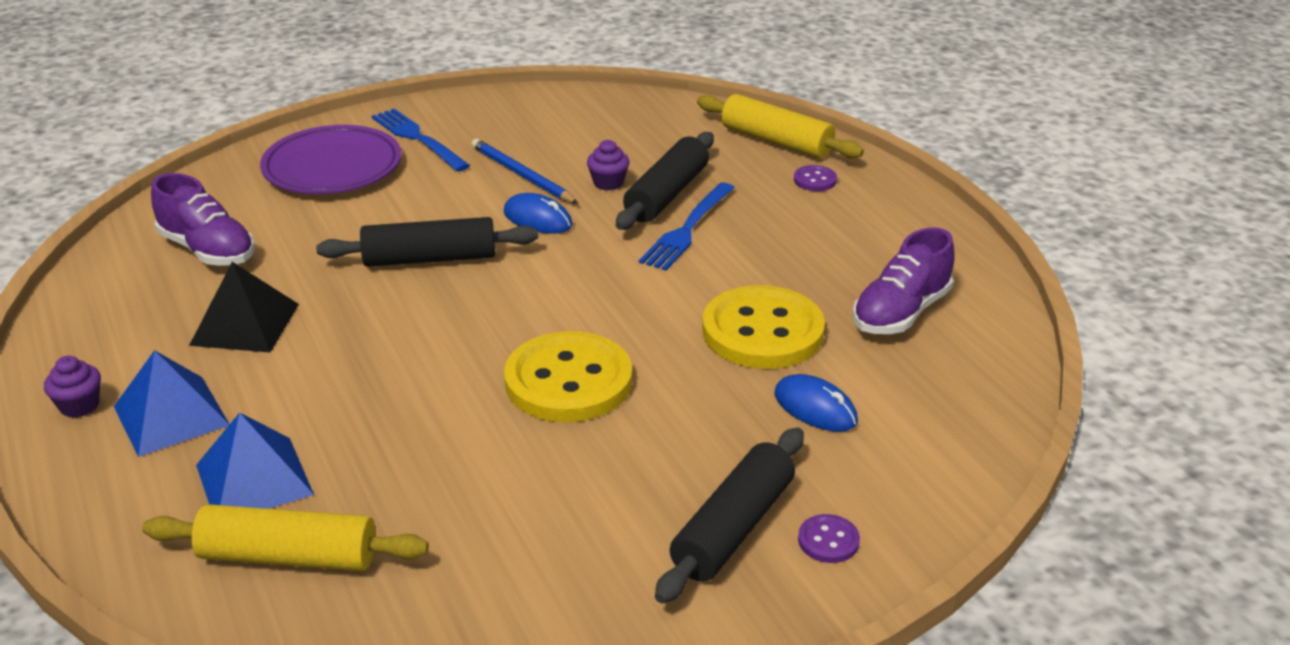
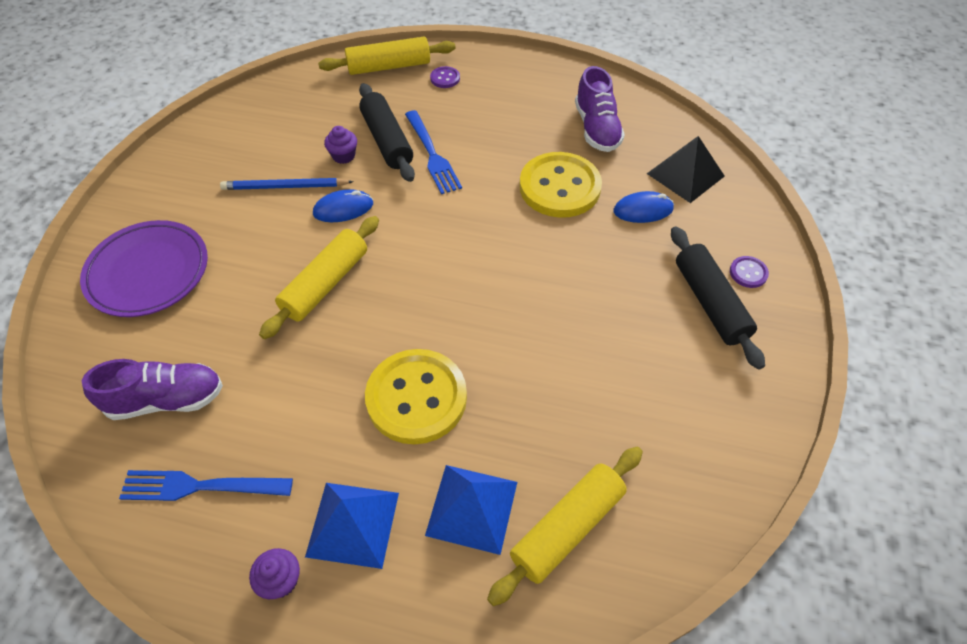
camera: 50 degrees left, 20 degrees up
(245, 324) = (288, 424): black pyramid -> black pyramid (685, 174)
(418, 139) = (173, 209): blue fork -> blue fork (200, 486)
(430, 258) = (325, 284): black rolling pin -> yellow rolling pin
(568, 381) = (523, 293): yellow button -> yellow button (416, 398)

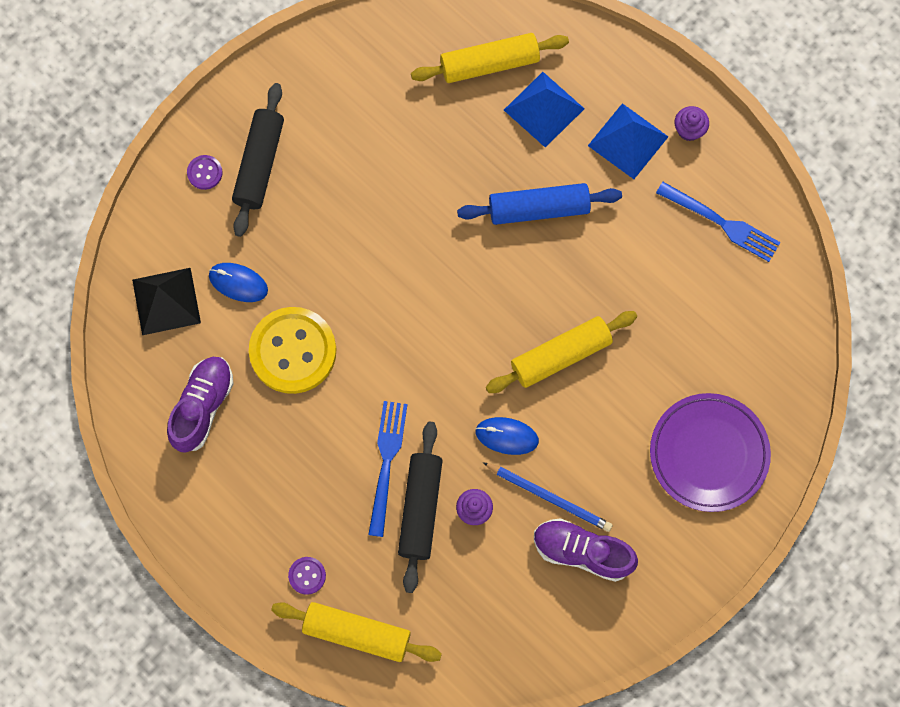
camera: 150 degrees left, 20 degrees up
(166, 399) = (727, 309): purple shoe -> purple shoe (582, 552)
(416, 398) = (539, 209): yellow button -> blue rolling pin

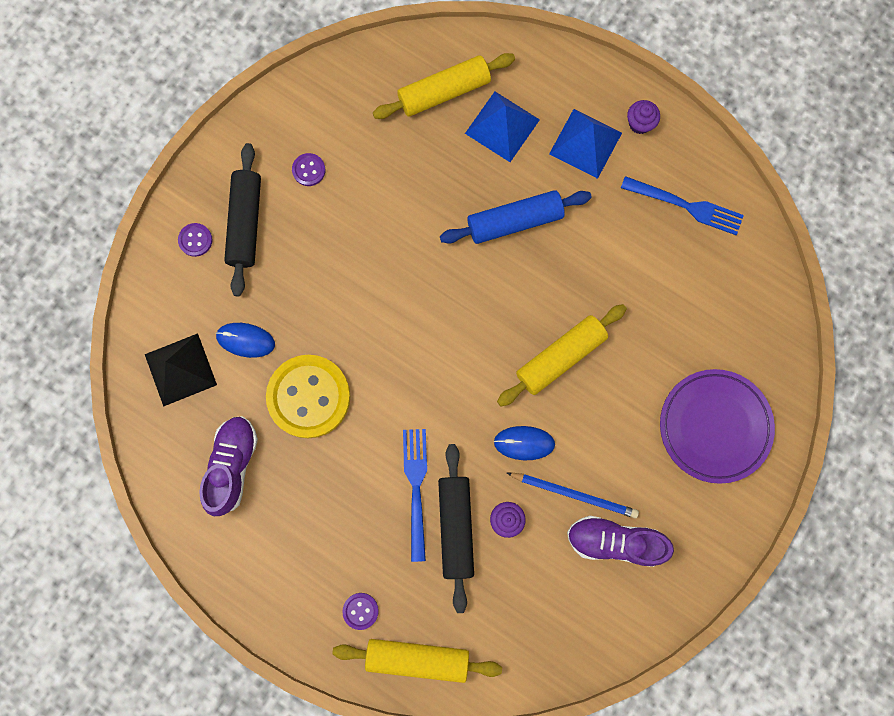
camera: 10 degrees left, 5 degrees up
(334, 121) = (309, 170): none -> purple button

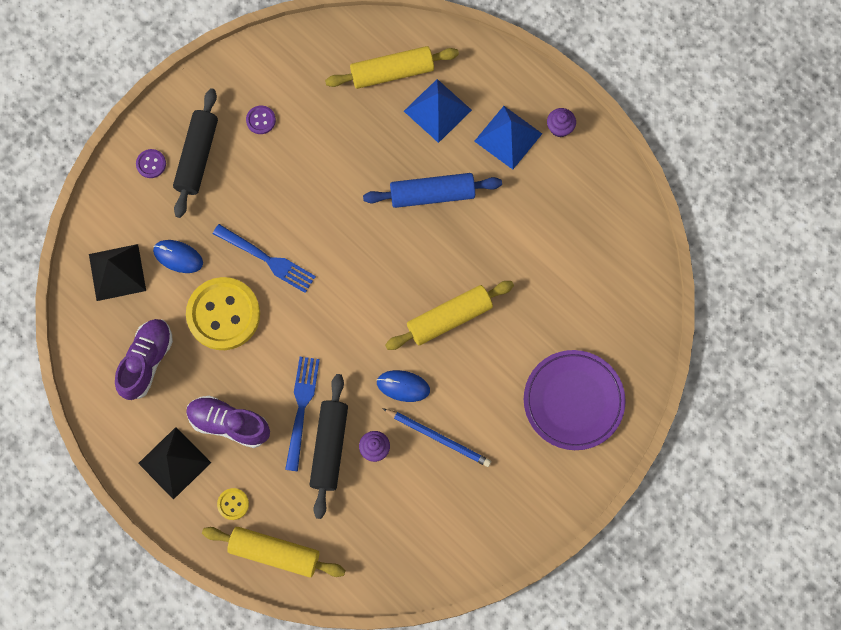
camera: 10 degrees right, 5 degrees down
(286, 575) = (174, 463): none -> black pyramid
(360, 611) = (233, 504): purple button -> yellow button
(614, 541) = (465, 484): purple shoe -> purple shoe (229, 424)
(686, 206) = (586, 206): blue fork -> blue fork (267, 259)

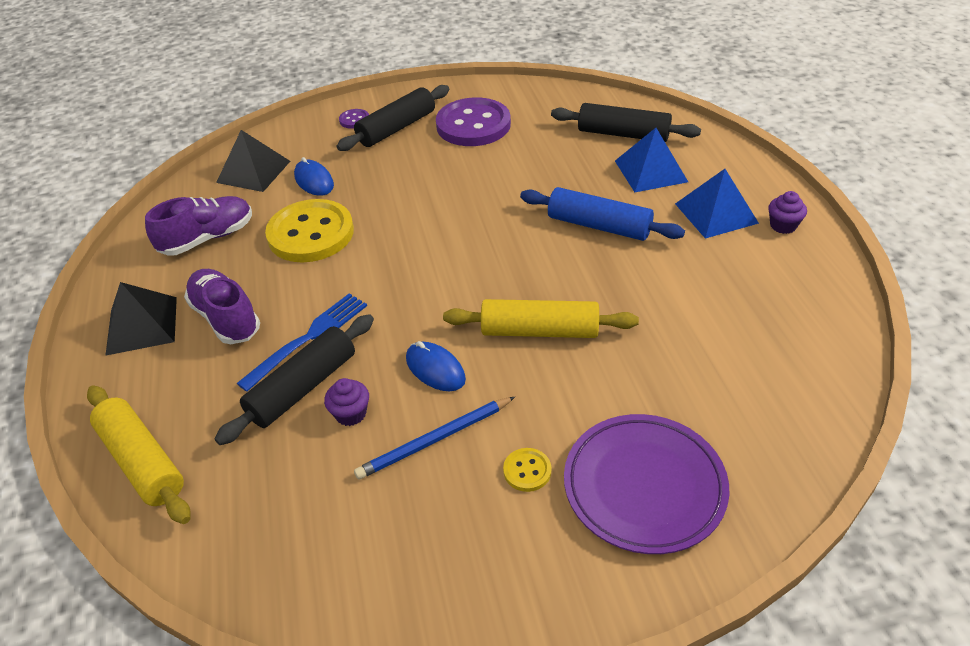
camera: 35 degrees right, 30 degrees down
(233, 504) = (154, 389): yellow button -> yellow button (527, 471)
(261, 120) = (473, 125): purple button -> purple button, size x2.40
(267, 259) = (390, 211): blue fork -> none
(392, 72) = (623, 134): yellow rolling pin -> black rolling pin
(438, 438) = (434, 440): blue pencil -> blue pencil turned 90 degrees clockwise

